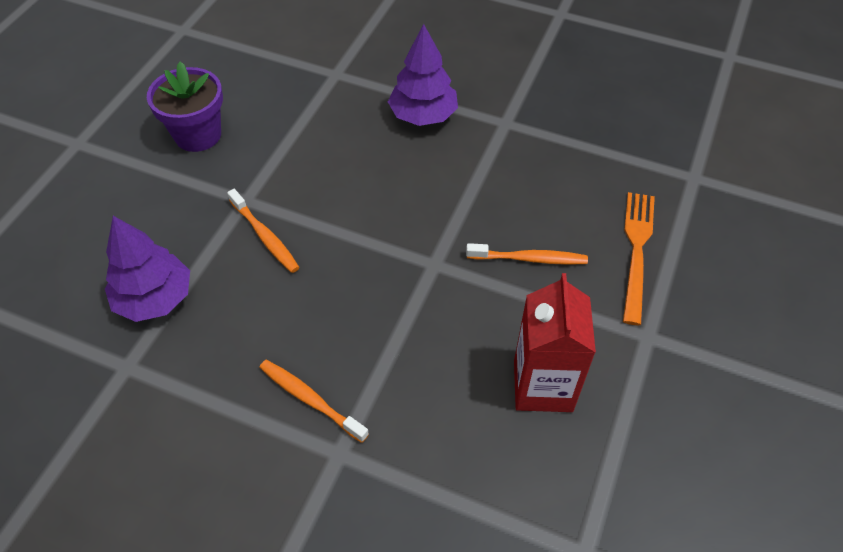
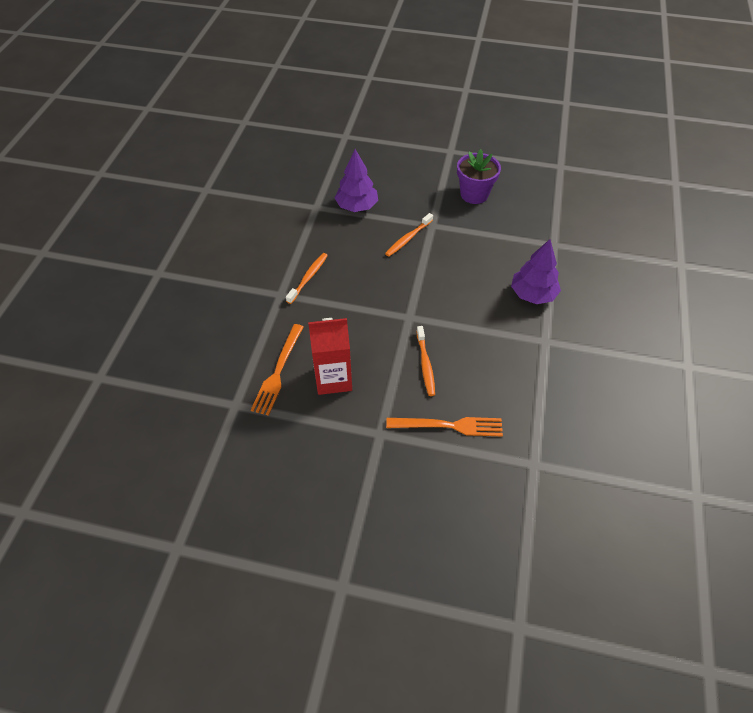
camera: 80 degrees right, 0 degrees up
(518, 471) = (278, 371): none -> orange fork

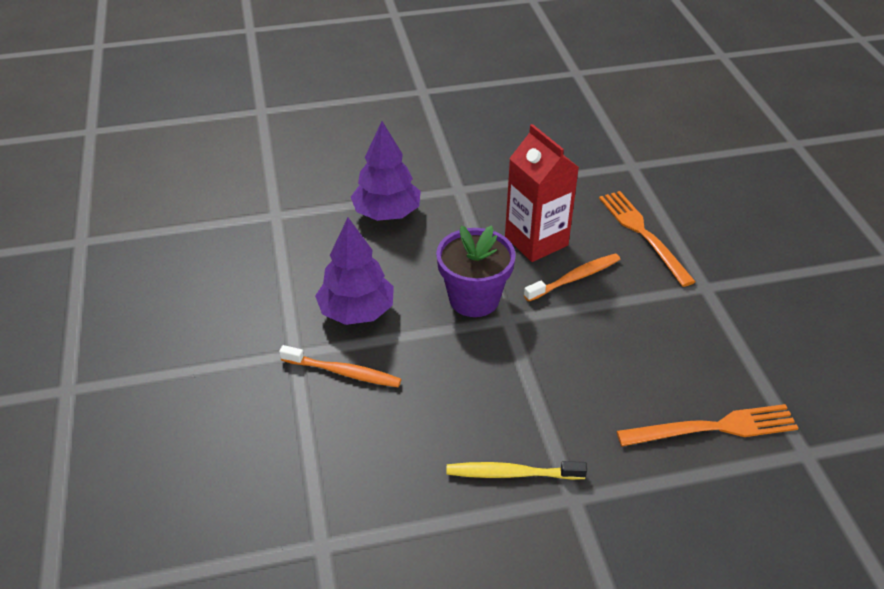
camera: 115 degrees left, 10 degrees down
(308, 277) = (511, 473): orange toothbrush -> yellow toothbrush
(333, 378) = (671, 360): red carton -> red carton (536, 241)
(357, 206) = (291, 477): purple tree -> purple tree (357, 311)
(474, 194) = (191, 322): purple flower pot -> purple flower pot (474, 299)

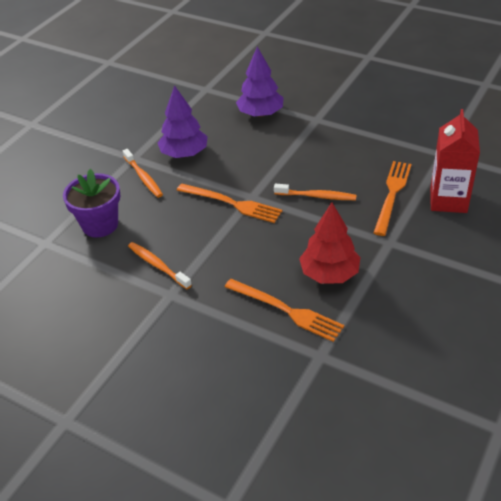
camera: 45 degrees right, 0 degrees up
(474, 299) = (248, 178): purple flower pot -> purple flower pot (100, 225)
(495, 341) = (231, 203): none -> orange fork
(511, 473) = (157, 265): yellow toothbrush -> orange toothbrush
(536, 241) = (322, 166): red carton -> red carton (448, 200)
(698, 357) = (329, 273): none -> red tree

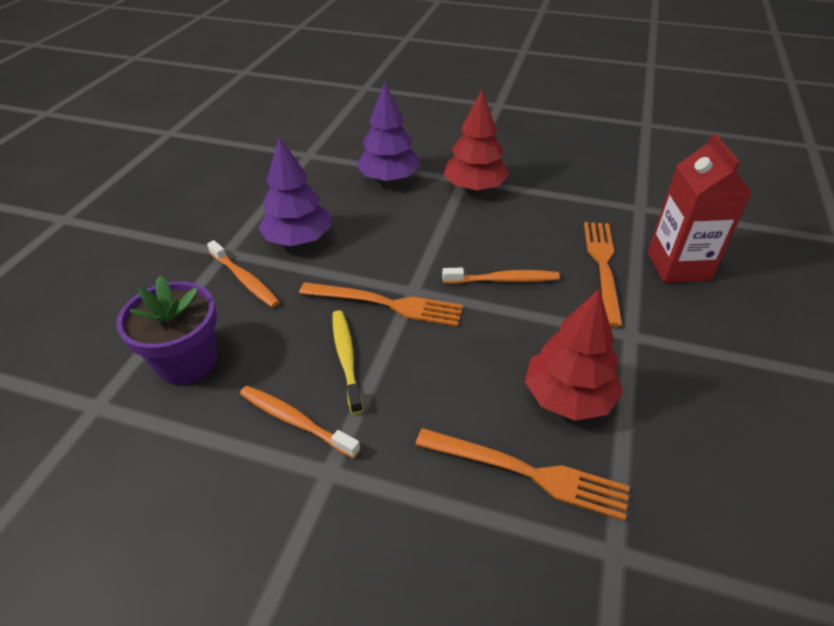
camera: 15 degrees left, 0 degrees up
(197, 234) = (346, 358): none -> yellow toothbrush
(322, 126) = (475, 188): none -> red tree

